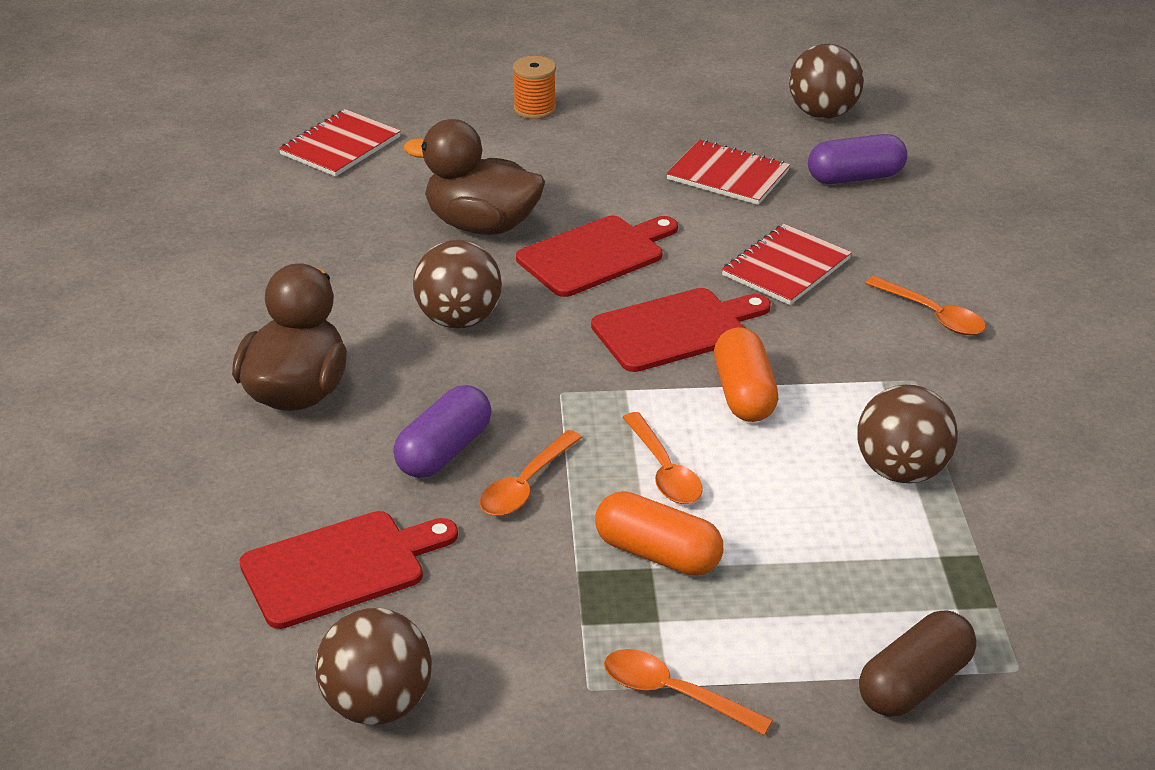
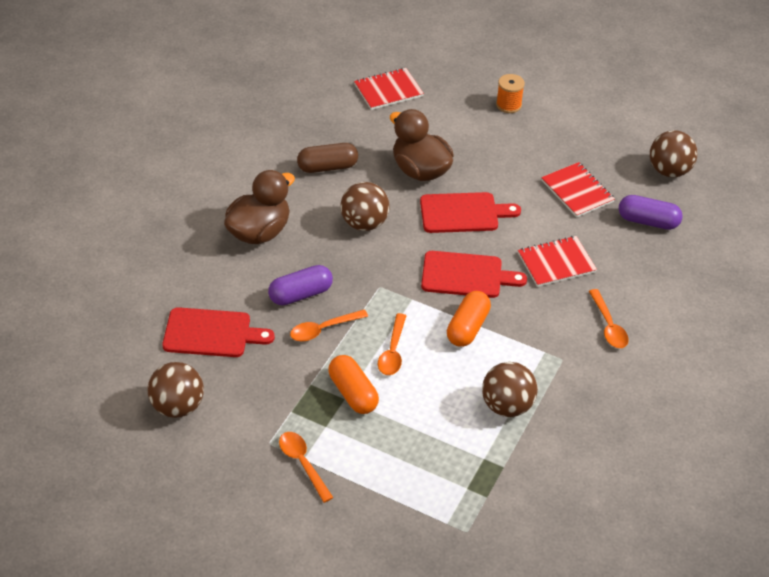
camera: 30 degrees right, 10 degrees up
(914, 684) = (412, 513): brown capsule -> brown capsule (327, 167)

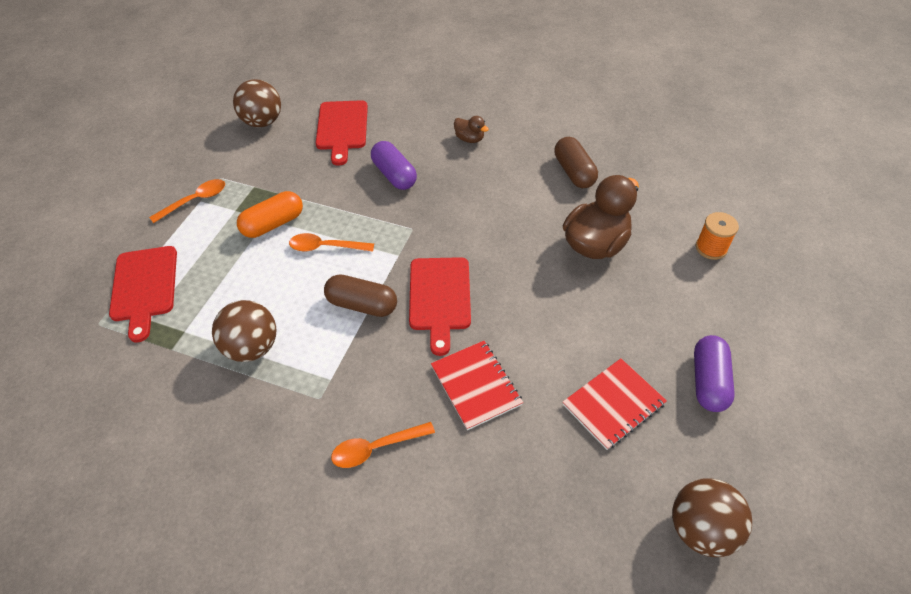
camera: 85 degrees right, 5 degrees up
(259, 232) = (469, 139): brown duck -> brown duck, size x0.47
(323, 329) = (351, 195): orange spoon -> none
(364, 223) = (499, 208): brown ball -> none
(388, 90) = (718, 205): red notebook -> none
(463, 213) = (538, 287): red cutting board -> red cutting board (144, 287)
(467, 327) = (362, 305): orange capsule -> brown capsule
(508, 105) = (751, 319): orange spool -> orange spool (711, 248)
(648, 221) = (580, 497): purple capsule -> purple capsule (708, 381)

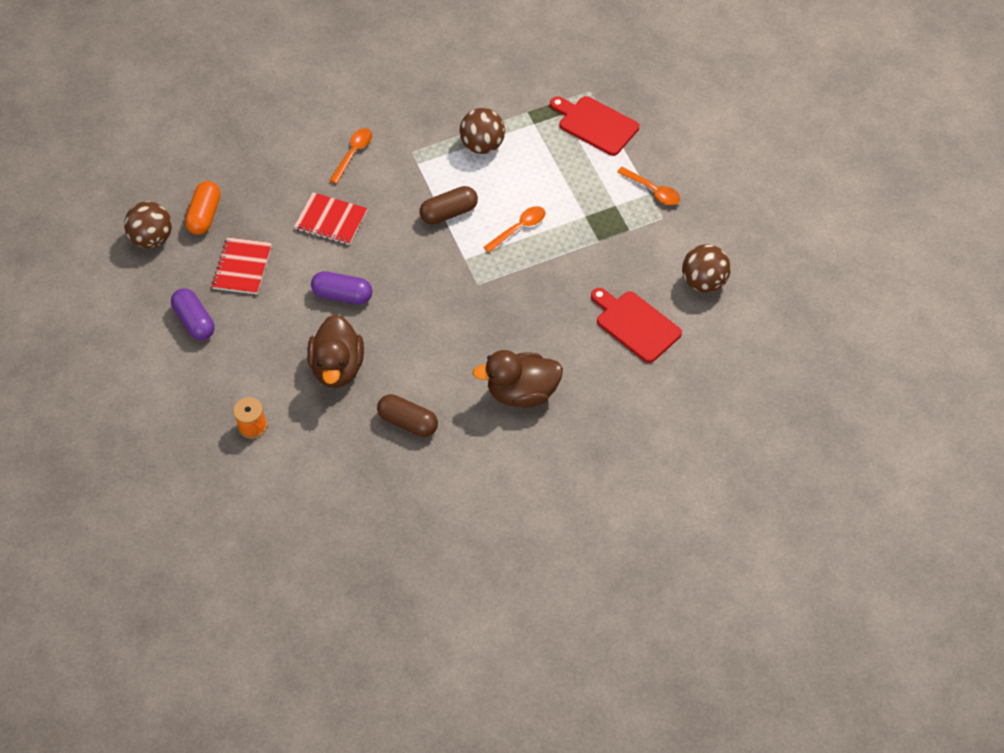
camera: 140 degrees right, 5 degrees up
(195, 201) = (653, 190): orange spoon -> orange spoon turned 60 degrees counterclockwise
(273, 224) = (575, 216): orange capsule -> orange capsule (205, 215)
(394, 175) = (541, 315): purple capsule -> purple capsule (343, 295)
(440, 298) = (406, 252): red cutting board -> none
(469, 139) = (523, 393): brown duck -> brown duck, size x2.12

